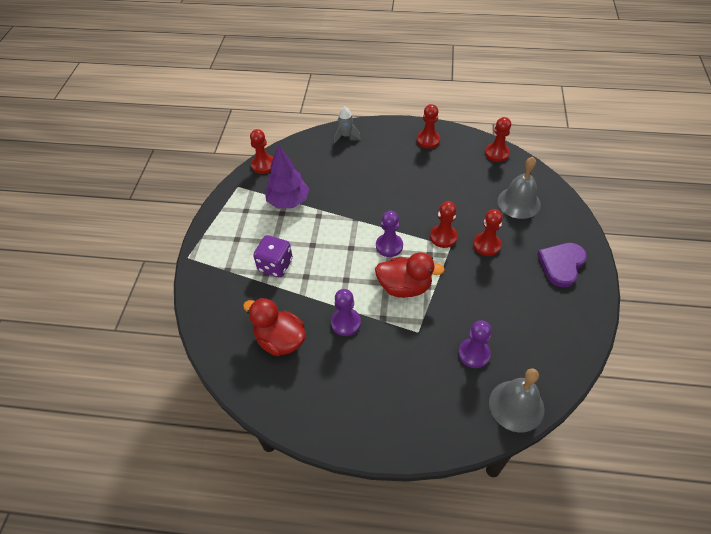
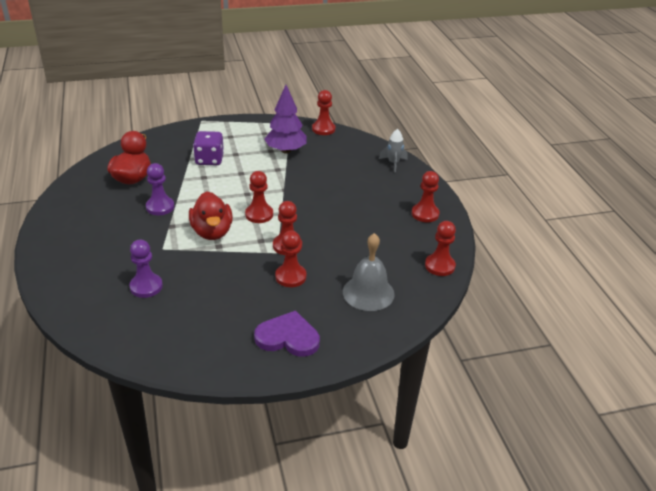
camera: 65 degrees right, 15 degrees down
(389, 246) = (259, 214): purple pawn -> red pawn
(516, 405) = (92, 322): grey bell -> none

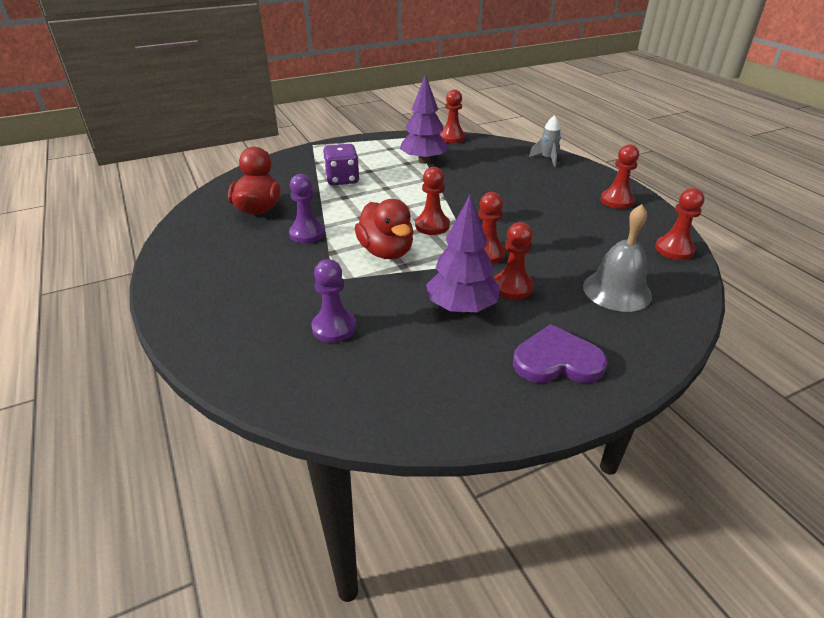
camera: 10 degrees left, 0 degrees up
(243, 286) = (461, 307): none -> purple tree

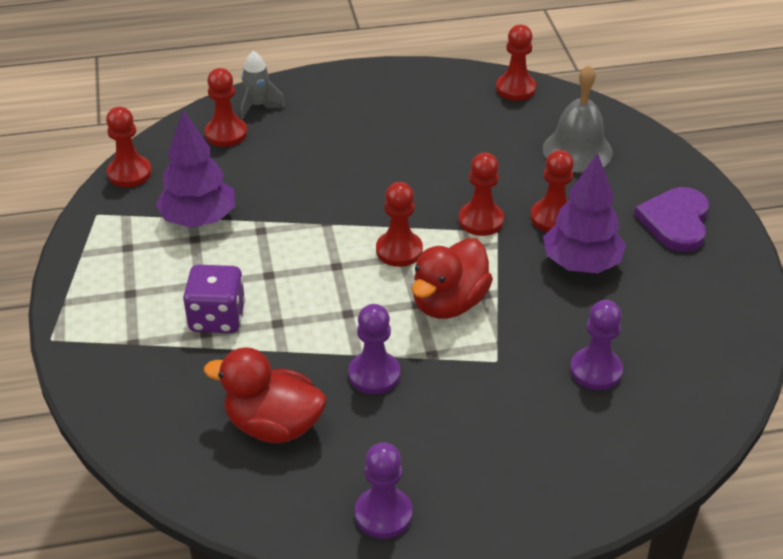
camera: 75 degrees left, 5 degrees up
(187, 253) = (383, 514): none -> purple pawn
(386, 252) = (449, 303): red duck -> red duck turned 135 degrees clockwise
(616, 201) = (398, 89): red pawn -> red pawn (226, 133)

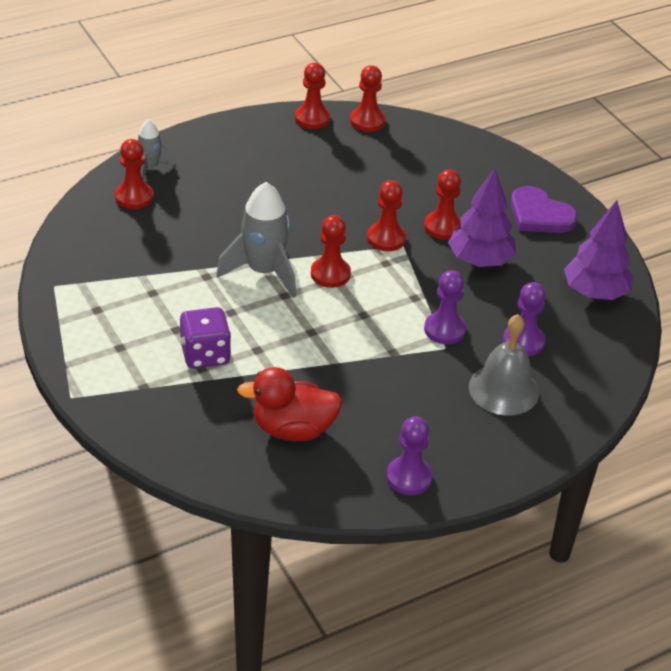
camera: 20 degrees left, 0 degrees up
(129, 173) = (65, 245): red pawn -> red pawn (312, 118)
(199, 220) = (148, 276): purple tree -> purple tree (595, 293)
(325, 236) = (263, 272): none -> grey rocket
(374, 374) = (355, 376): purple pawn -> purple pawn (444, 330)
(449, 303) = (389, 309): red duck -> none
(577, 150) = (440, 167): grey bell -> grey bell (503, 389)
(675, 221) = (539, 215): purple heart -> purple heart turned 45 degrees counterclockwise

